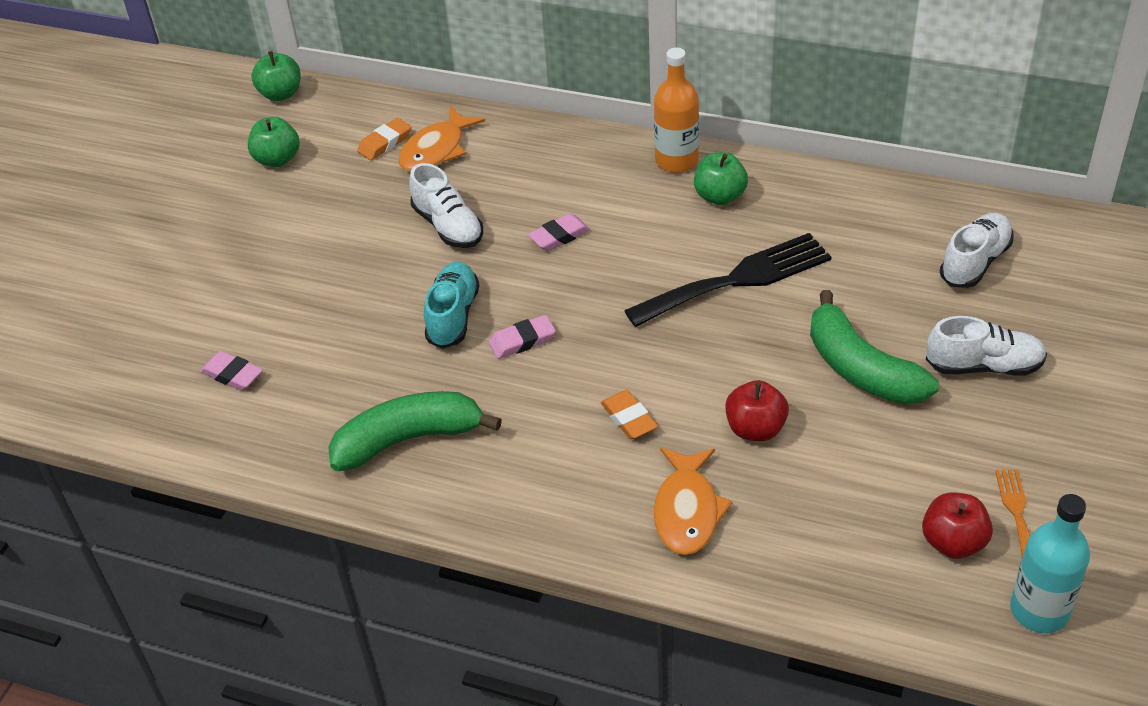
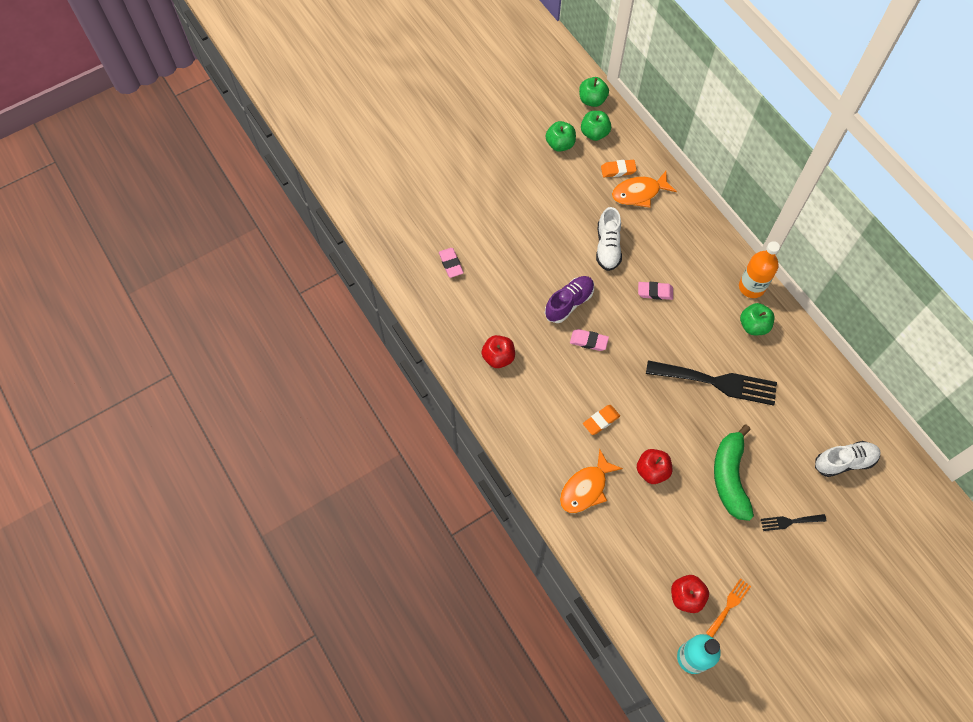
camera: 35 degrees right, 20 degrees up
(316, 124) = (594, 133): none -> green apple
(408, 439) = (498, 357): green banana -> red apple
(453, 316) = (569, 303): turquoise shoe -> purple shoe
(629, 418) = (601, 421): orange eraser -> orange eraser turned 45 degrees clockwise
(984, 366) = (789, 521): white shoe -> black fork

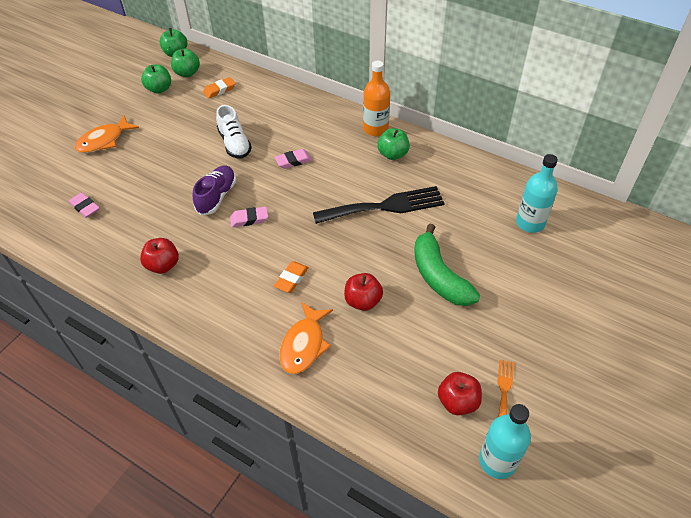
camera: 25 degrees left, 15 degrees down
(639, 193) = (245, 99): orange fish -> orange fish (104, 140)
(789, 521) = (514, 290): black fork -> none
(844, 461) = (530, 223): white shoe -> turquoise bottle

